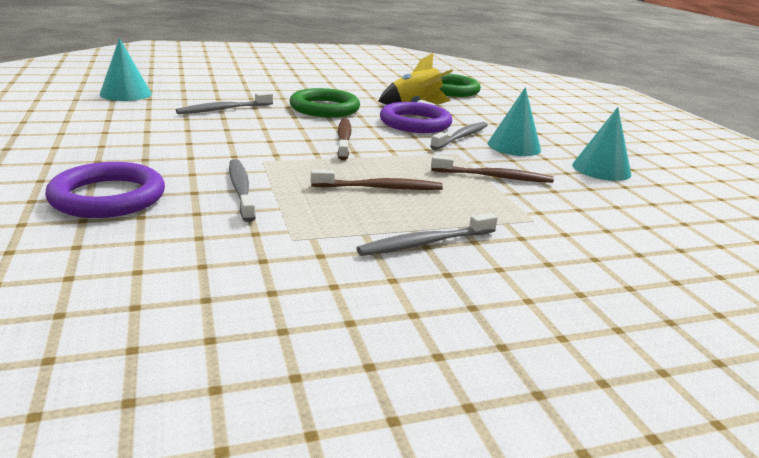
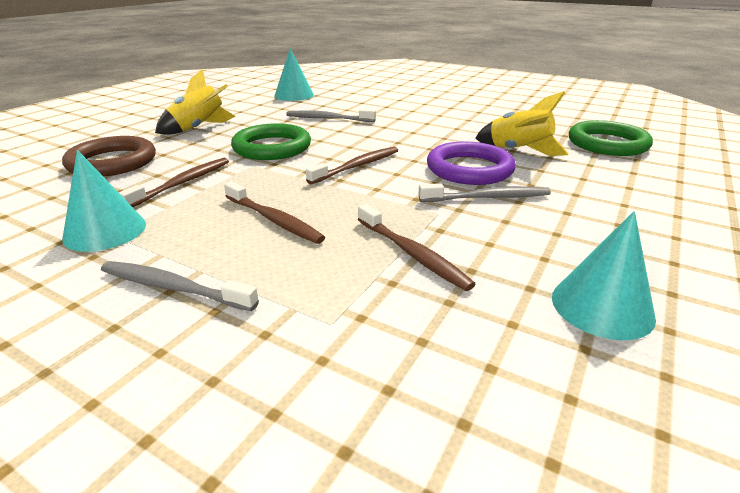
camera: 50 degrees right, 5 degrees up
(108, 197) = (112, 162): purple ring -> brown ring
(110, 145) = (199, 128): none -> yellow rocket
(241, 190) = (183, 183): grey toothbrush -> brown toothbrush
(324, 108) = (412, 134): green ring -> green ring (272, 147)
(514, 146) = (532, 229): turquoise cone -> turquoise cone (105, 231)

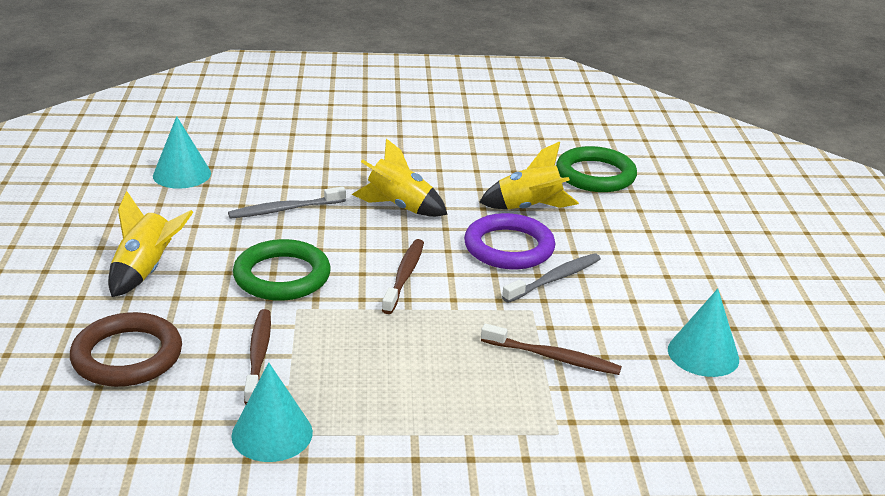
camera: 35 degrees left, 0 degrees up
(174, 287) = (416, 455): grey toothbrush -> none
(274, 220) = (408, 365): brown toothbrush -> none
(410, 131) = (399, 207): none -> yellow rocket

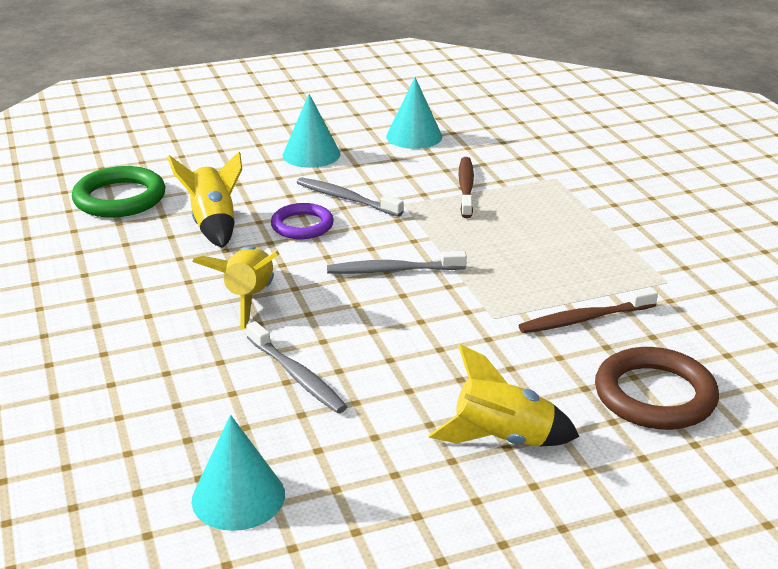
camera: 105 degrees left, 0 degrees up
(272, 433) = (673, 286): turquoise cone -> turquoise cone (311, 154)
(282, 276) = (443, 340): green ring -> none
(404, 276) = (392, 270): brown toothbrush -> grey toothbrush
(509, 247) = (302, 225): purple ring -> purple ring, size x0.66

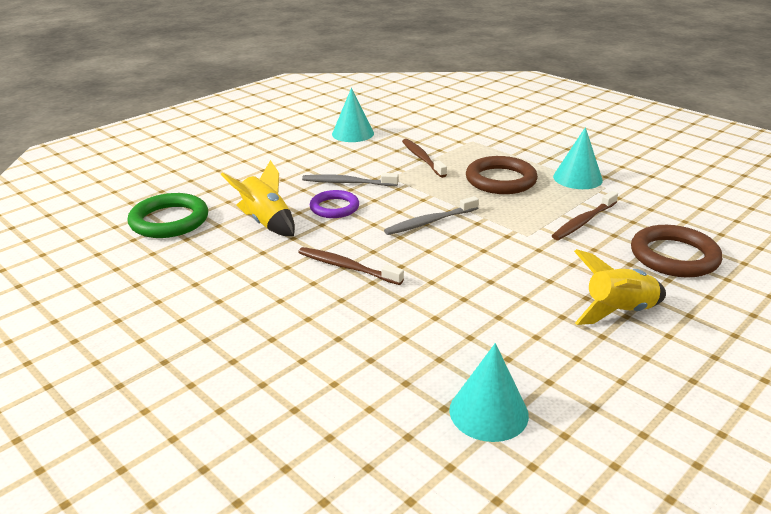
camera: 25 degrees left, 0 degrees up
(248, 298) = (347, 267): yellow rocket -> brown toothbrush
(297, 376) = (439, 311): grey toothbrush -> none
(311, 154) = (291, 159): turquoise cone -> turquoise cone (577, 178)
(535, 239) = (500, 180): none -> brown ring

